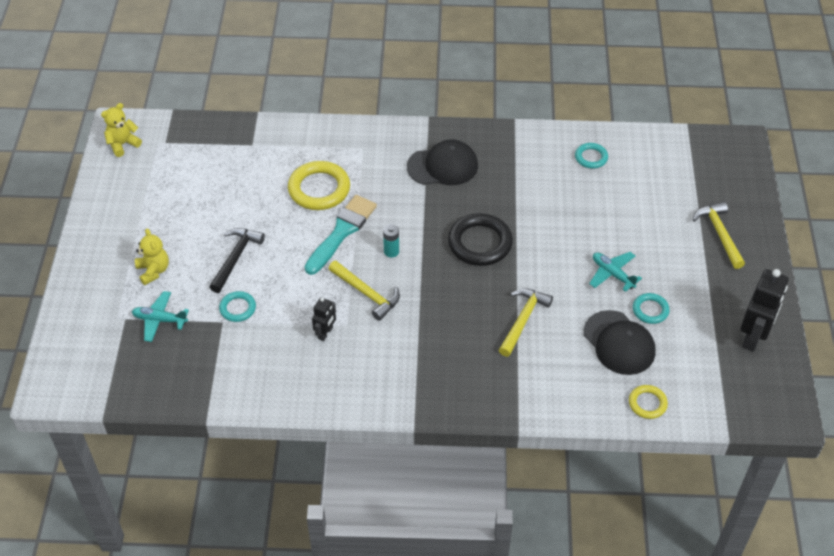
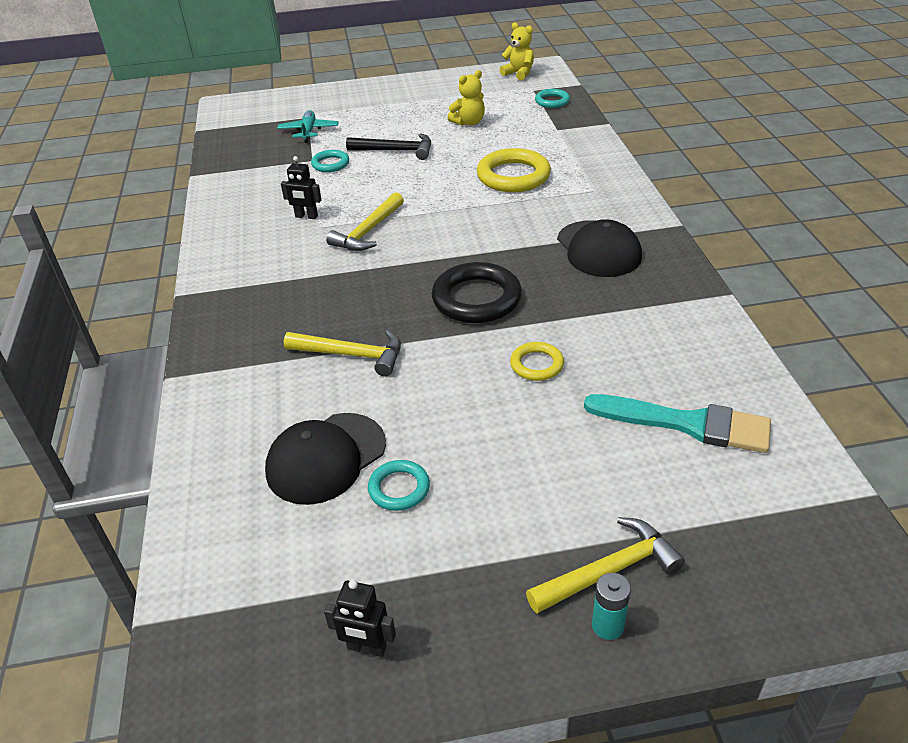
camera: 80 degrees right, 10 degrees down
(153, 271) = (367, 117): yellow teddy bear -> yellow teddy bear (469, 122)
(342, 232) = (455, 200): turquoise brush -> turquoise brush (687, 424)
(391, 251) = (437, 236): turquoise battery -> turquoise battery (607, 626)
(591, 157) = (702, 380): turquoise ring -> turquoise ring (552, 101)
(612, 274) = (462, 434): turquoise plane -> none
(647, 403) = (210, 505): yellow ring -> yellow ring (536, 364)
(753, 337) = (366, 648): black robot -> black robot, size x0.54

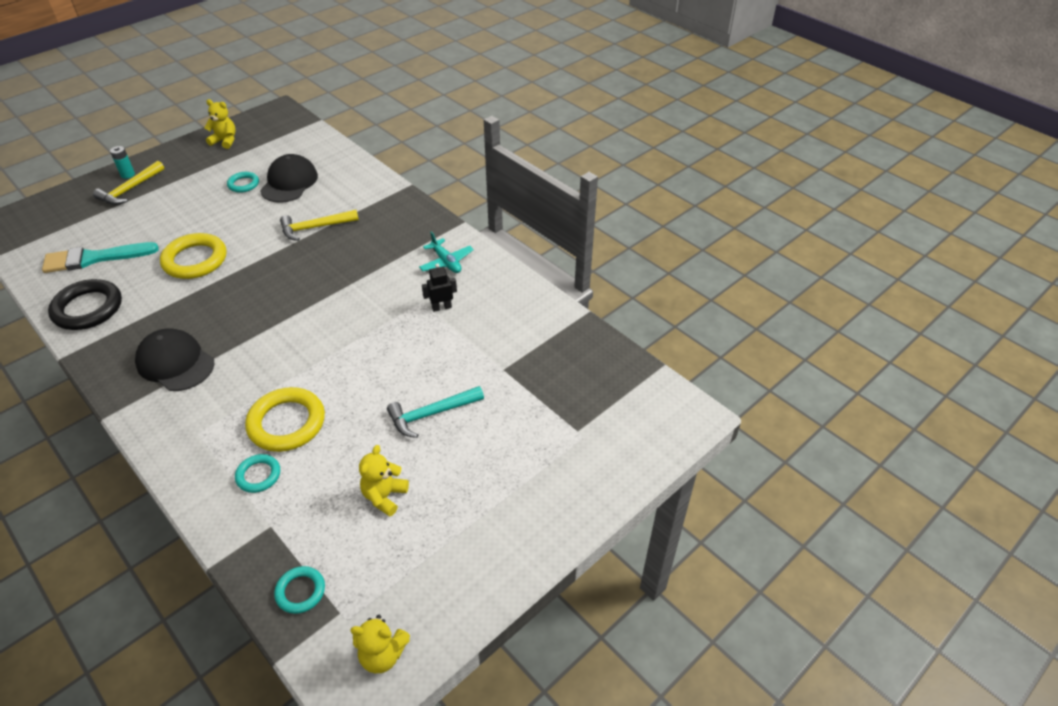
camera: 145 degrees right, 5 degrees up
(308, 131) = (549, 407): turquoise plane -> turquoise plane (446, 262)
(330, 164) = (479, 371): turquoise ring -> turquoise ring (258, 475)
(366, 648) = (225, 141): black robot -> yellow teddy bear
(368, 231) = (378, 312): yellow hammer -> none
(396, 151) = (431, 414): black hammer -> turquoise hammer
(476, 298) = (256, 288): black ring -> black ring (88, 309)
(536, 364) = (195, 260): yellow ring -> yellow ring, size x1.84

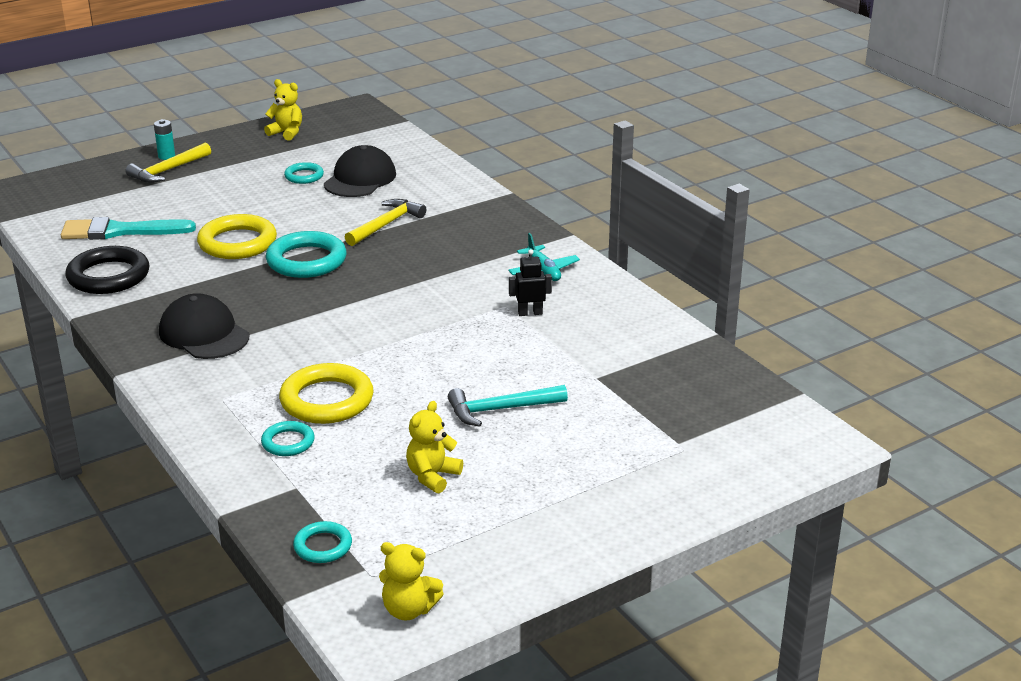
camera: 10 degrees right, 15 degrees down
(254, 273) = (306, 261): none -> turquoise ring
(315, 228) = (386, 225): yellow hammer -> yellow hammer turned 135 degrees clockwise

